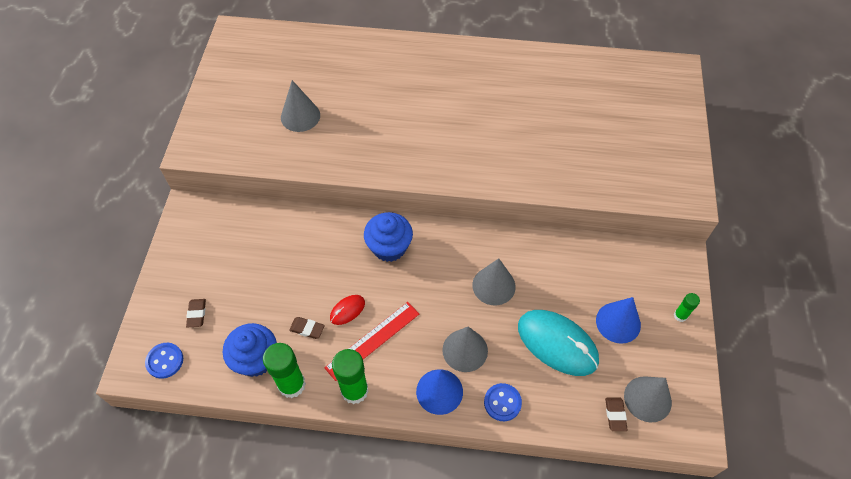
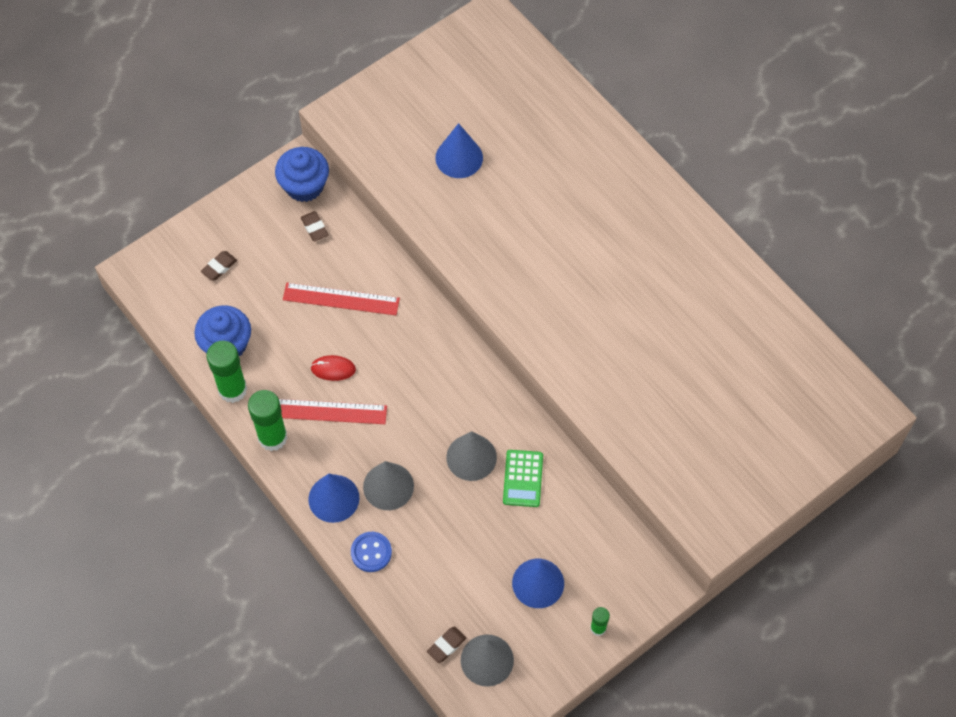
camera: 45 degrees right, 5 degrees up
(165, 361) = (162, 285): blue button -> none
(300, 116) = (459, 157): grey cone -> blue cone
(305, 264) = (341, 299): none -> red ruler
(307, 329) = (287, 355): brown eraser -> brown eraser (314, 228)
(389, 247) = (423, 345): blue cupcake -> blue cupcake (304, 186)
(537, 270) = (523, 478): none -> green calculator
(557, 343) = (467, 551): turquoise mouse -> none

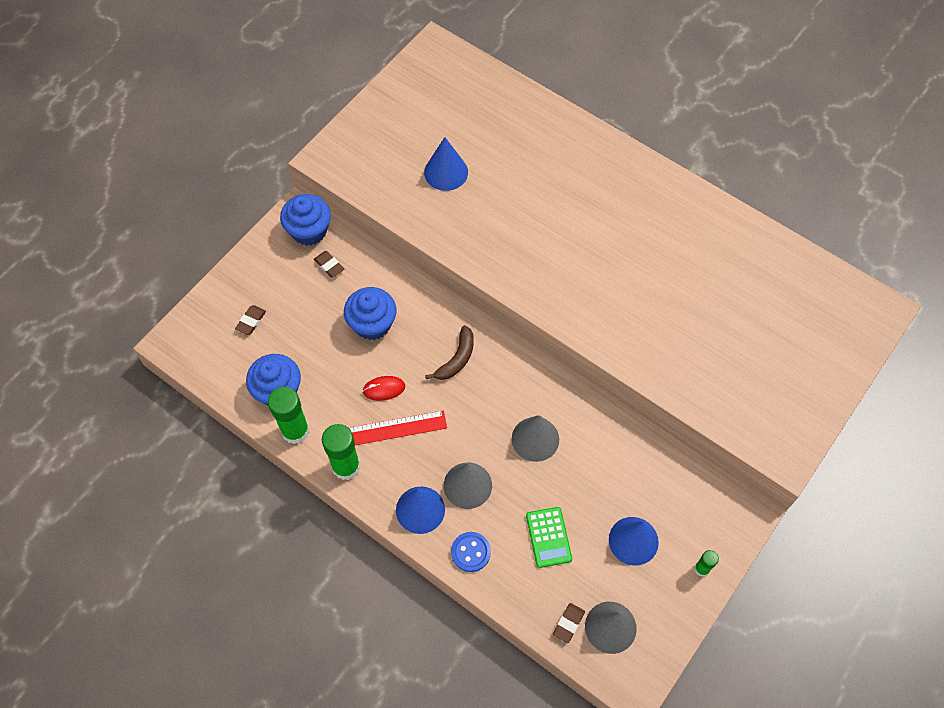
camera: 15 degrees left, 0 degrees up
(341, 299) = (372, 324): red ruler -> blue cupcake
(416, 356) = (456, 359): none -> brown banana
(523, 478) = (588, 447): green calculator -> green calculator (548, 537)

